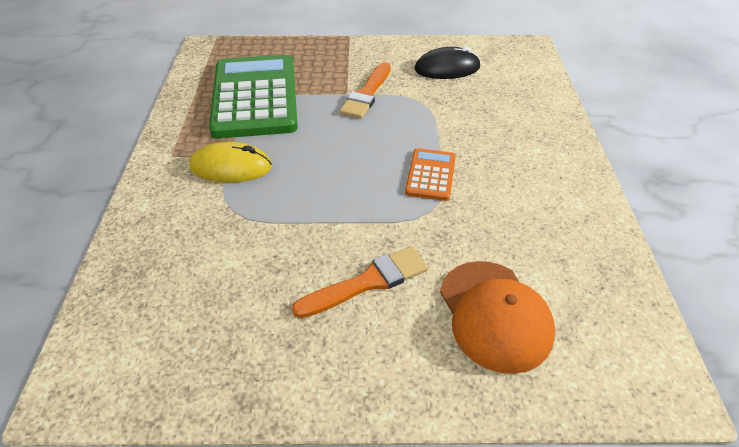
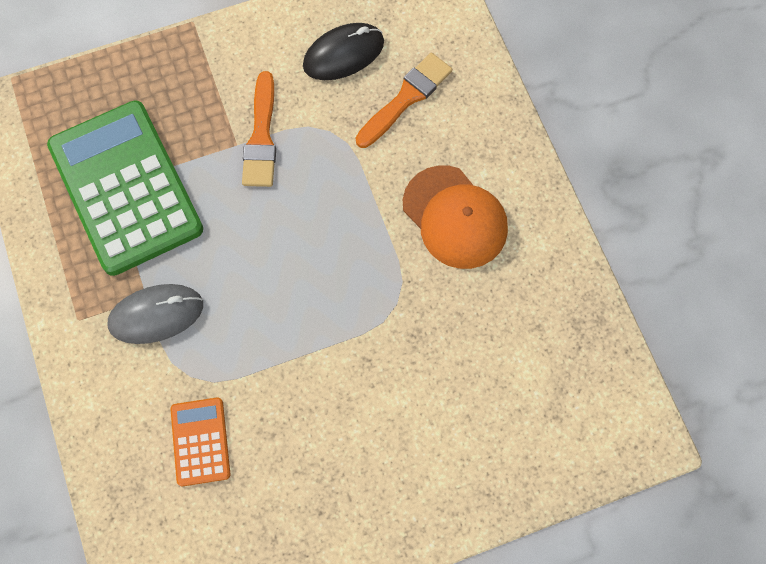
camera: 20 degrees left, 25 degrees up
(231, 167) = (156, 315): yellow mouse -> grey mouse
(367, 282) = (364, 419): orange brush -> orange brush (406, 98)
(430, 175) = (380, 252): orange calculator -> orange calculator (200, 441)
(494, 315) = (491, 414): orange cap -> orange cap (455, 217)

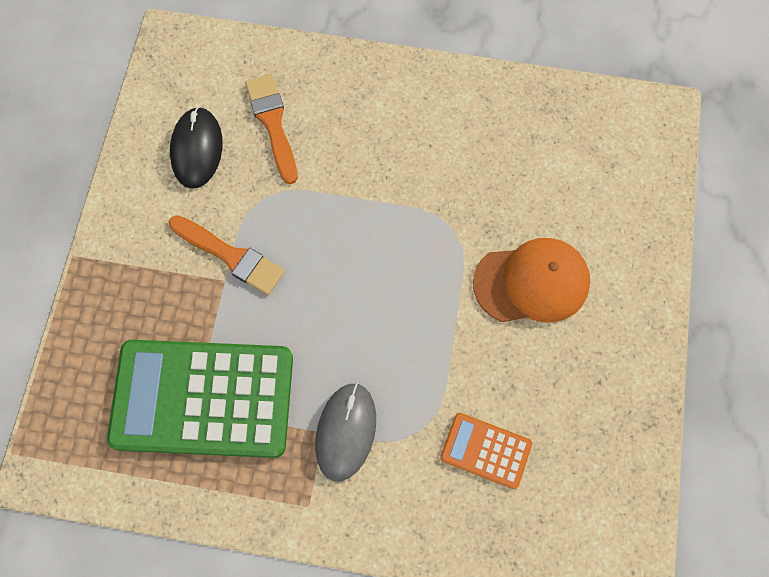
camera: 60 degrees left, 0 degrees up
(455, 217) = (404, 145): orange cap -> orange cap (532, 282)

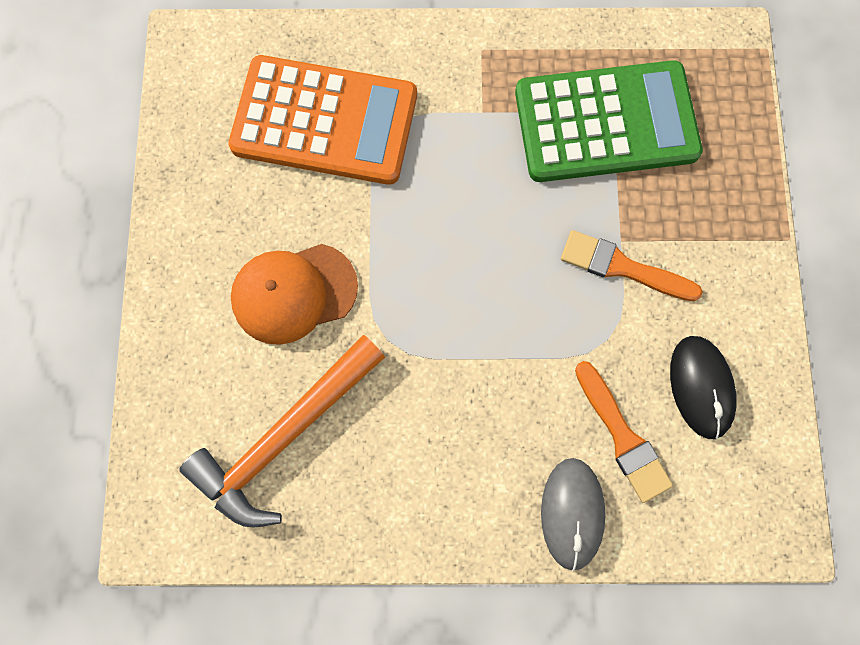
camera: 170 degrees right, 5 degrees up
(346, 431) = (461, 116): grey mouse -> grey mouse (572, 513)
(485, 450) = (325, 121): orange calculator -> orange calculator, size x2.17
(549, 166) = (285, 437): none -> orange hammer

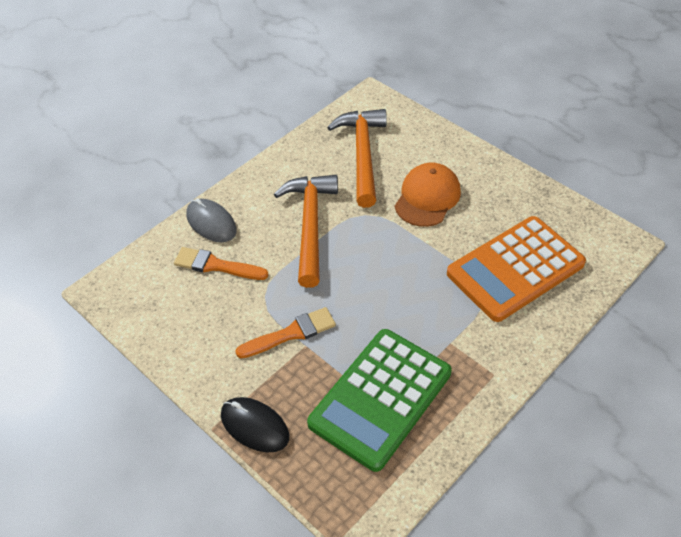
camera: 135 degrees right, 25 degrees down
(464, 388) = (310, 226): none -> orange hammer
(701, 387) = (196, 315): black mouse -> black mouse (254, 426)

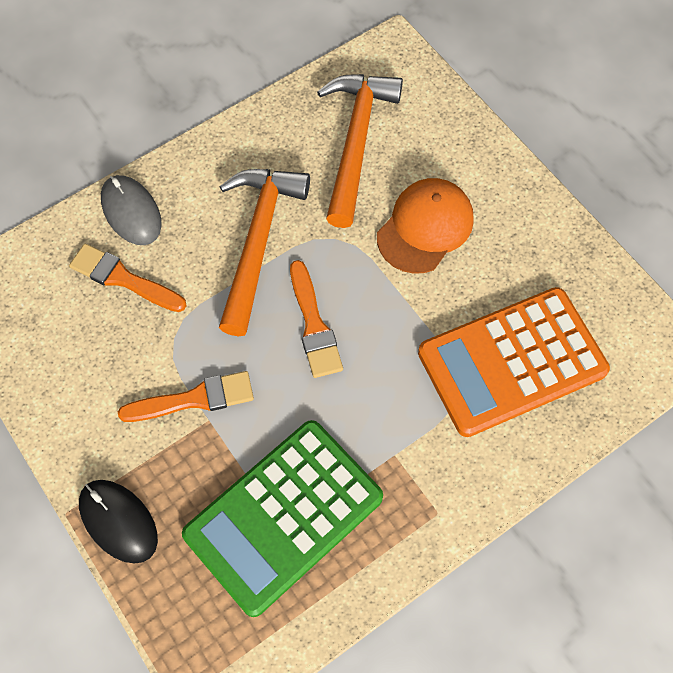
camera: 10 degrees right, 15 degrees up
(366, 271) = (314, 325): none -> orange brush

